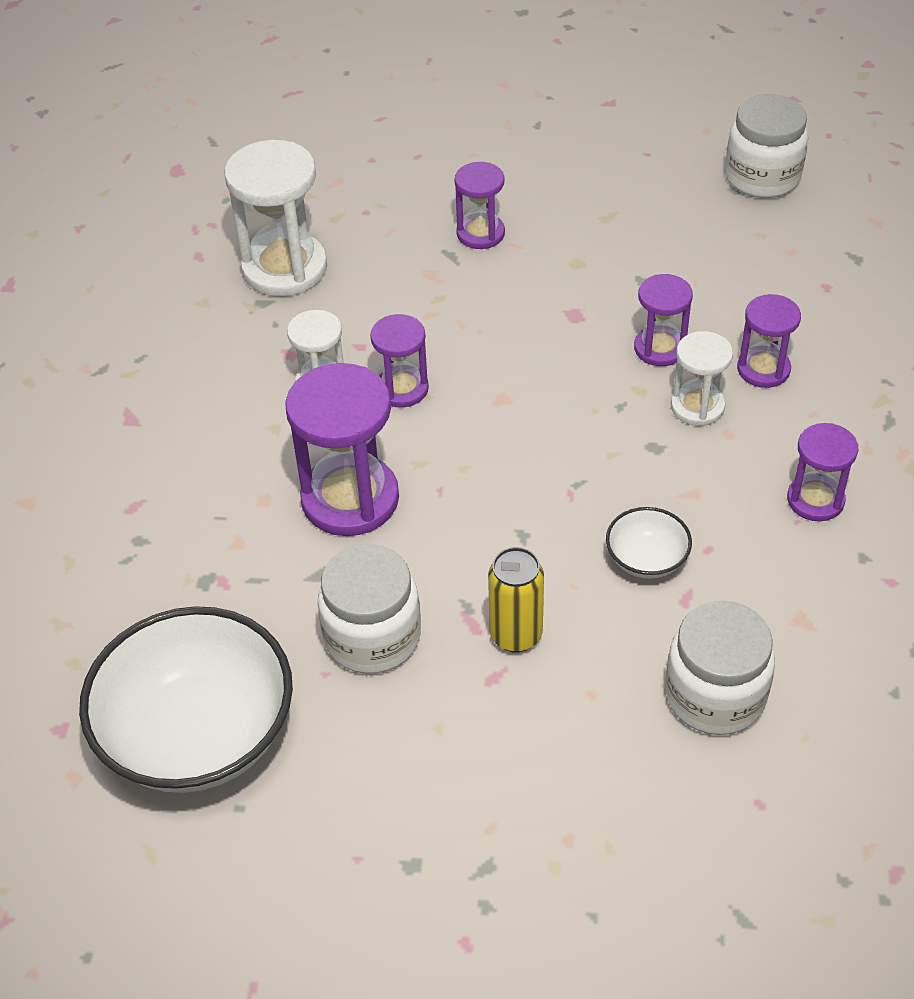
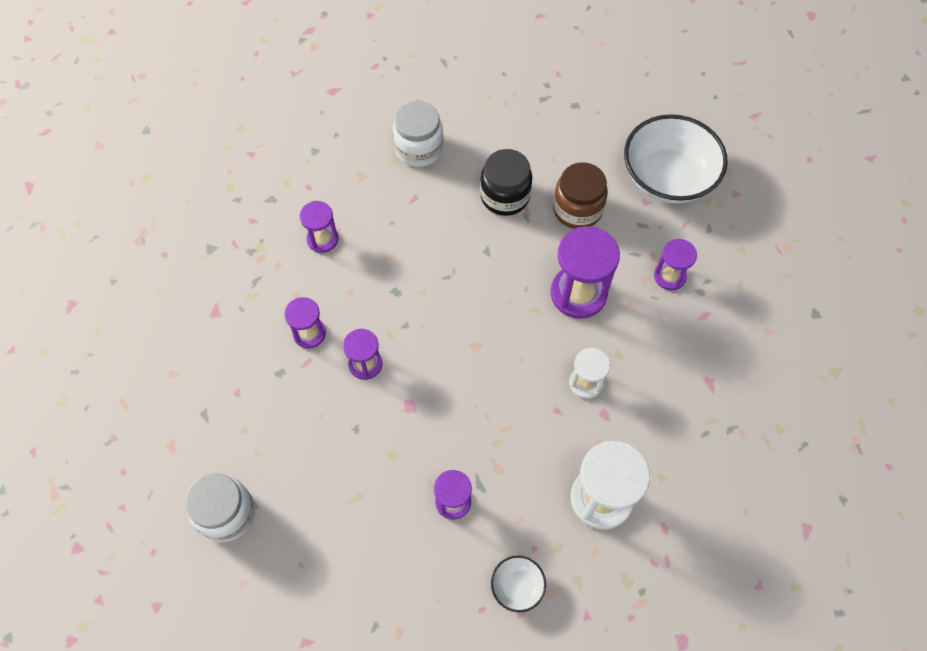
camera: 170 degrees left, 15 degrees up
(372, 637) = (577, 209): white jar -> brown jar
(402, 389) = (535, 368): purple hourglass -> purple hourglass (669, 276)
(516, 635) = (505, 196): yellow can -> black jar
(646, 559) = (426, 223): white bowl -> white bowl (517, 586)
(697, 406) = (360, 314): white hourglass -> none

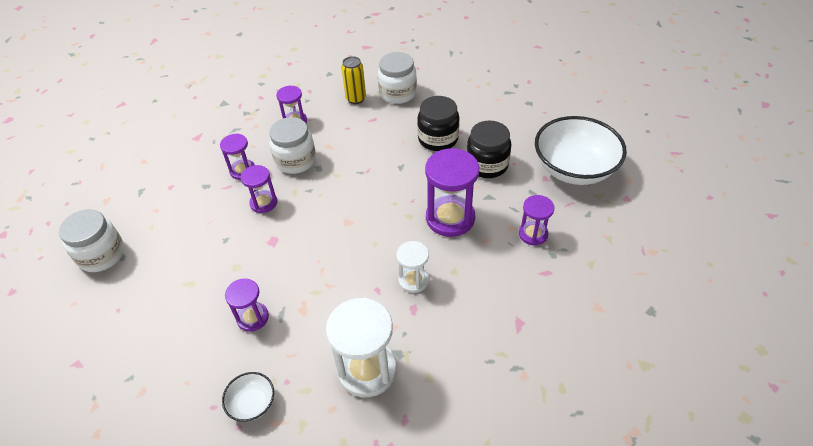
camera: 30 degrees right, 15 degrees down
(362, 293) = (295, 161): none -> white jar
(374, 176) = (356, 99): none -> yellow can
(577, 209) = (487, 165): brown jar -> black jar

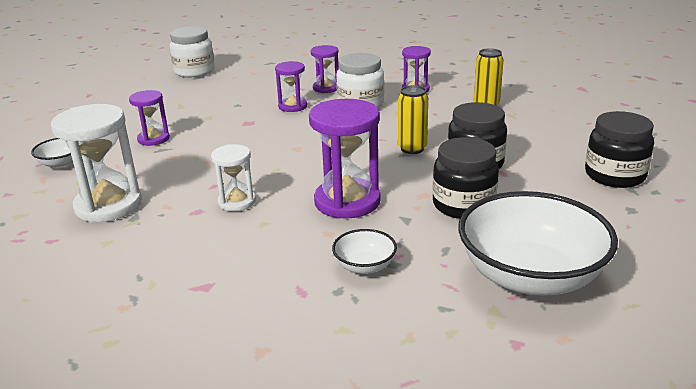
camera: 65 degrees right, 20 degrees down
(395, 160) = (412, 149): none -> yellow can
(398, 93) = (525, 123): white jar -> none
(490, 90) = (614, 175): none -> black jar
(533, 234) = (364, 266): purple hourglass -> white bowl

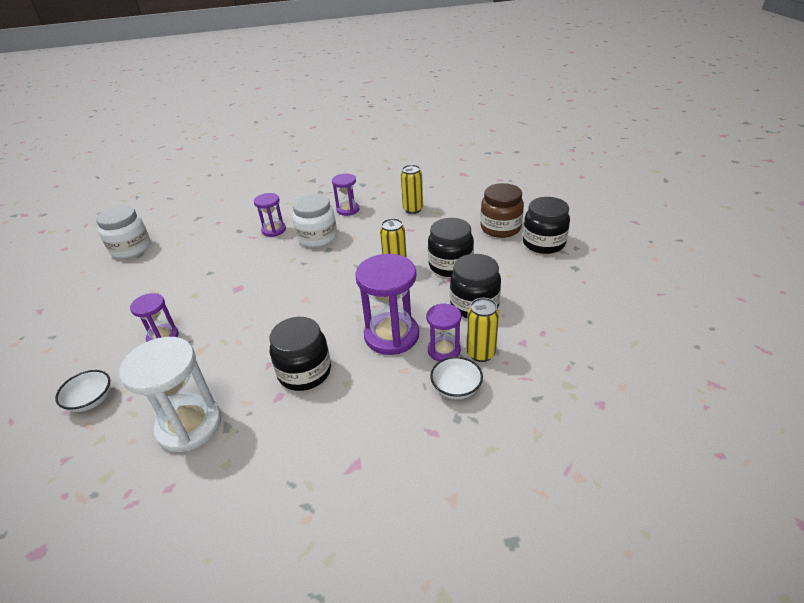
camera: 30 degrees left, 10 degrees up
(237, 202) = (304, 372): white hourglass -> black jar
(292, 106) = (262, 258): purple hourglass -> purple hourglass (444, 350)
(424, 247) = (481, 353): none -> yellow can
(530, 276) = (564, 347): white bowl -> none
(573, 147) = (500, 228): none -> brown jar

